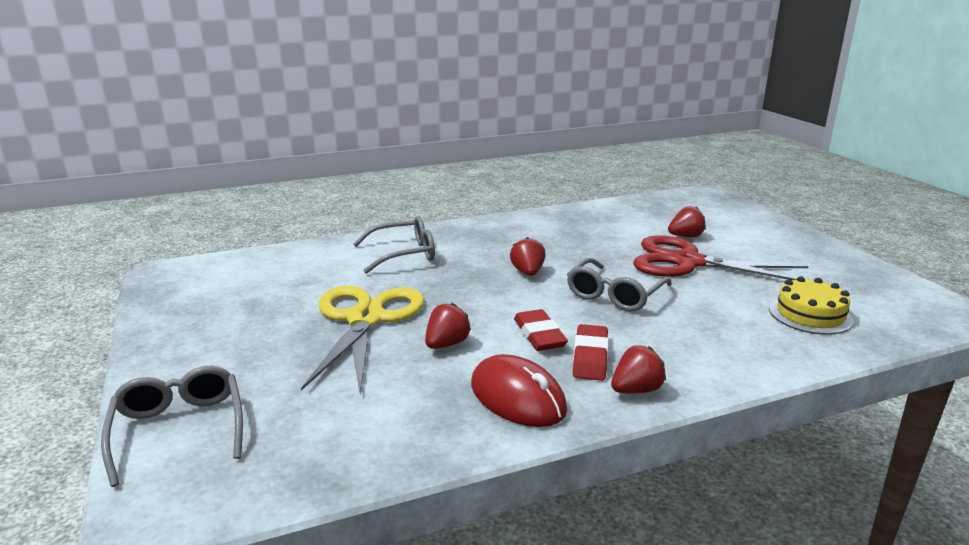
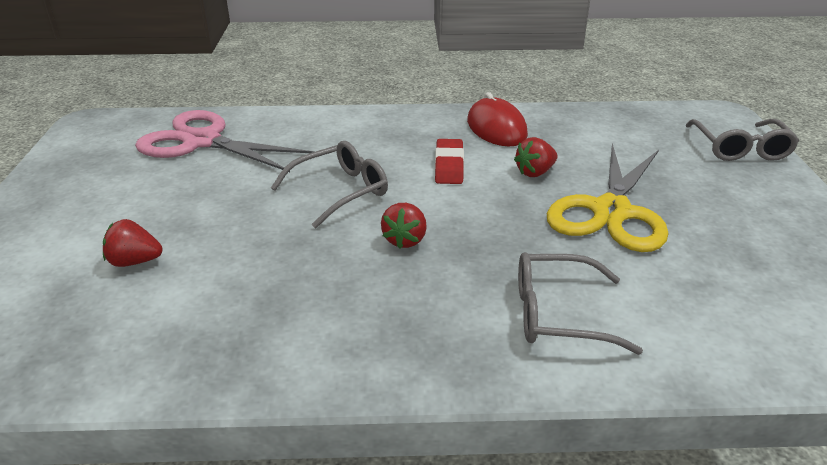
camera: 160 degrees left, 10 degrees up
(590, 357) = (422, 143): red eraser -> none
(636, 390) = (412, 119): red strawberry -> none
(687, 262) = (205, 217): red scissors -> none
(810, 314) = (202, 141): yellow cake -> pink scissors

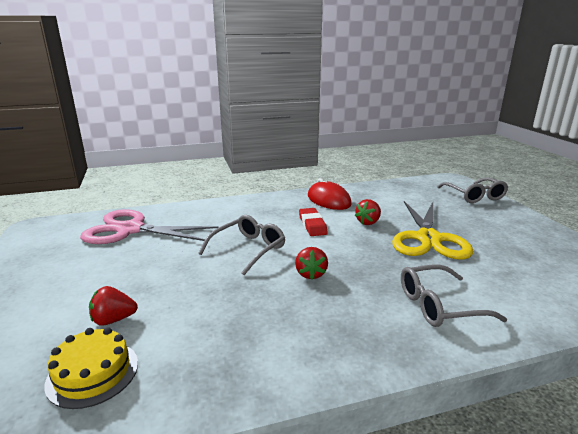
camera: 15 degrees left, 10 degrees down
(88, 321) = (93, 373): none -> yellow cake

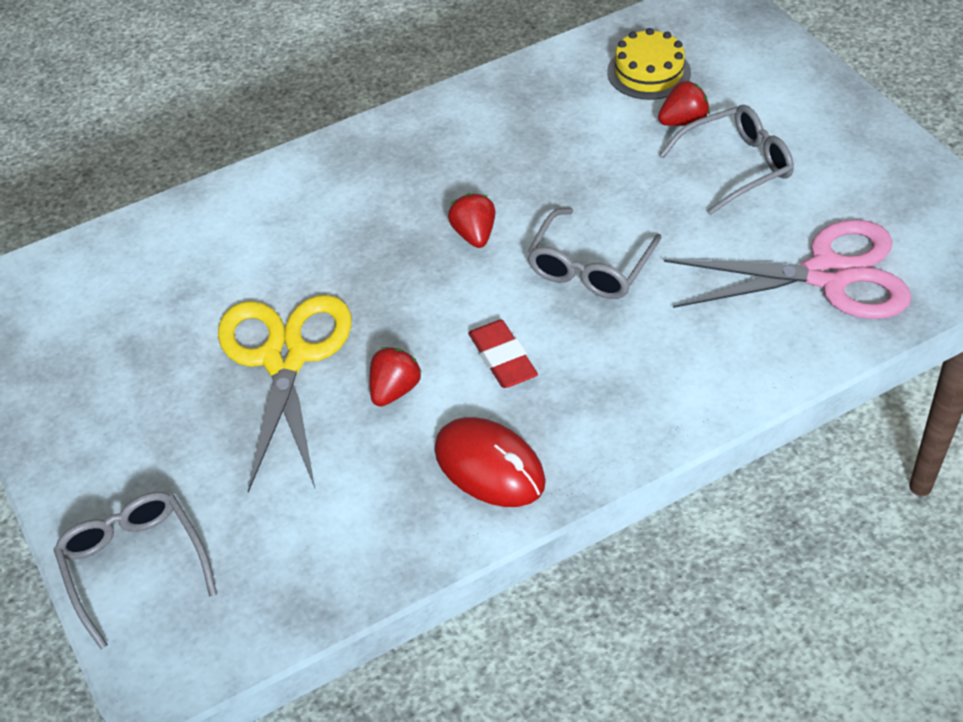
camera: 170 degrees right, 25 degrees up
(438, 305) = (300, 214): grey glasses -> grey glasses (737, 166)

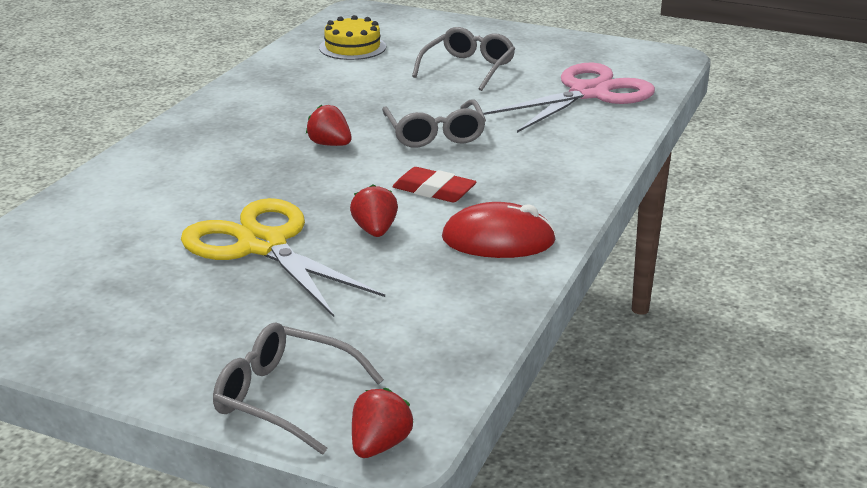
camera: 40 degrees left, 20 degrees down
(683, 121) = (406, 60): red strawberry -> red strawberry (379, 445)

